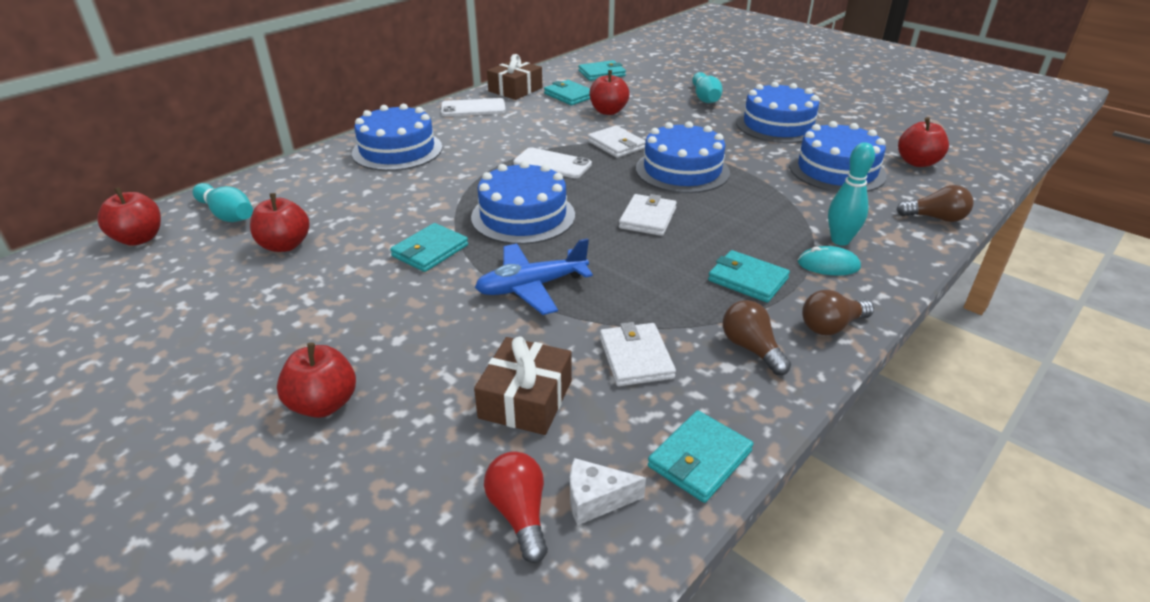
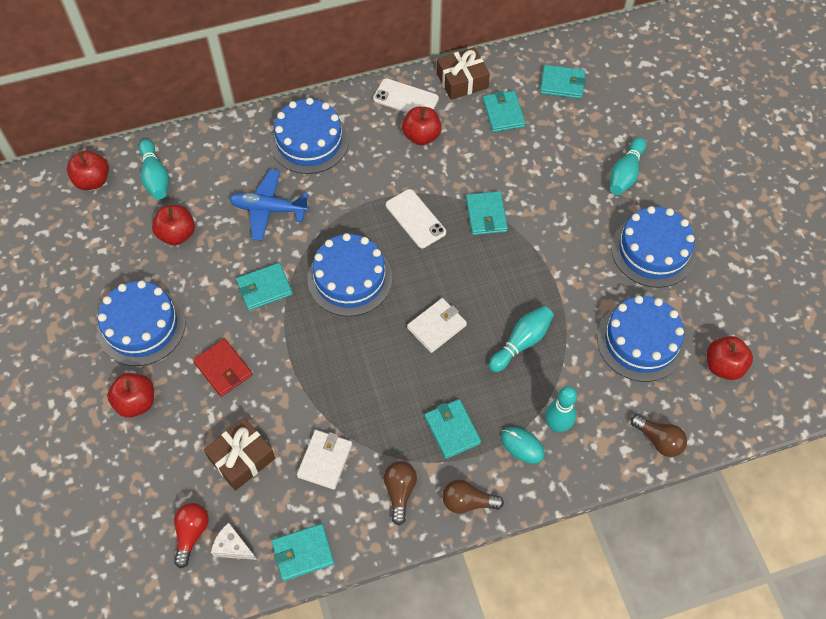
camera: 30 degrees right, 25 degrees up
(430, 328) = (223, 369): none -> red wallet
(531, 287) = (306, 361): blue plane -> blue plane (269, 209)
(608, 111) = (518, 157): red apple -> red apple (421, 136)
(616, 145) = (486, 215): white wallet -> turquoise wallet
(682, 170) = (511, 278): blue cake -> blue cake (141, 326)
(739, 202) = (521, 343): none -> turquoise bowling pin

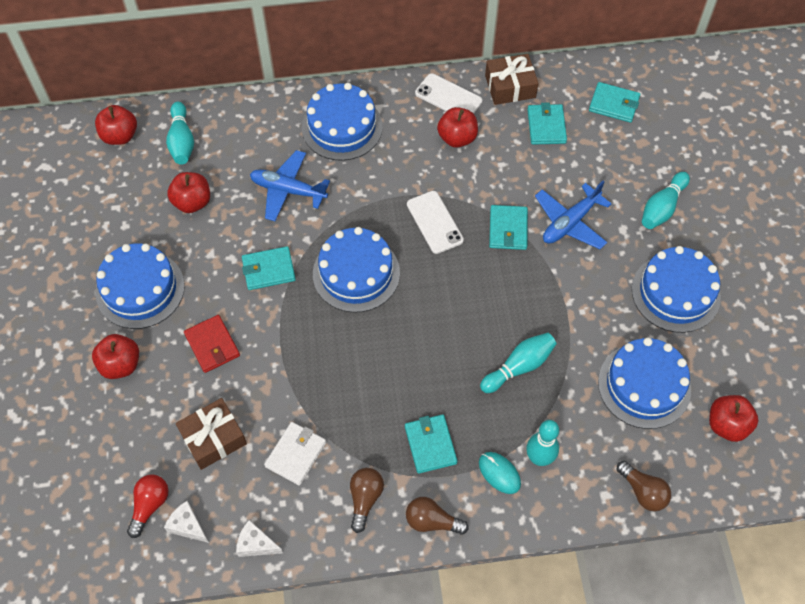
camera: 10 degrees right, 0 degrees up
(303, 553) = (256, 544): turquoise wallet -> white cheese
(436, 326) = (435, 336): white wallet -> none
(543, 200) = (570, 222): none -> blue plane

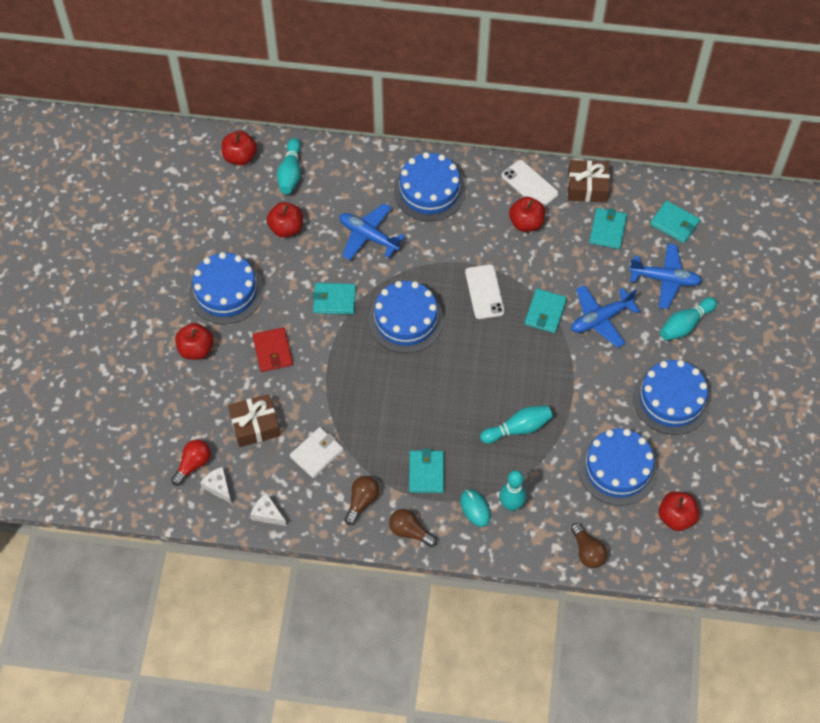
camera: 15 degrees right, 0 degrees up
(624, 165) = (665, 279): none -> blue plane

